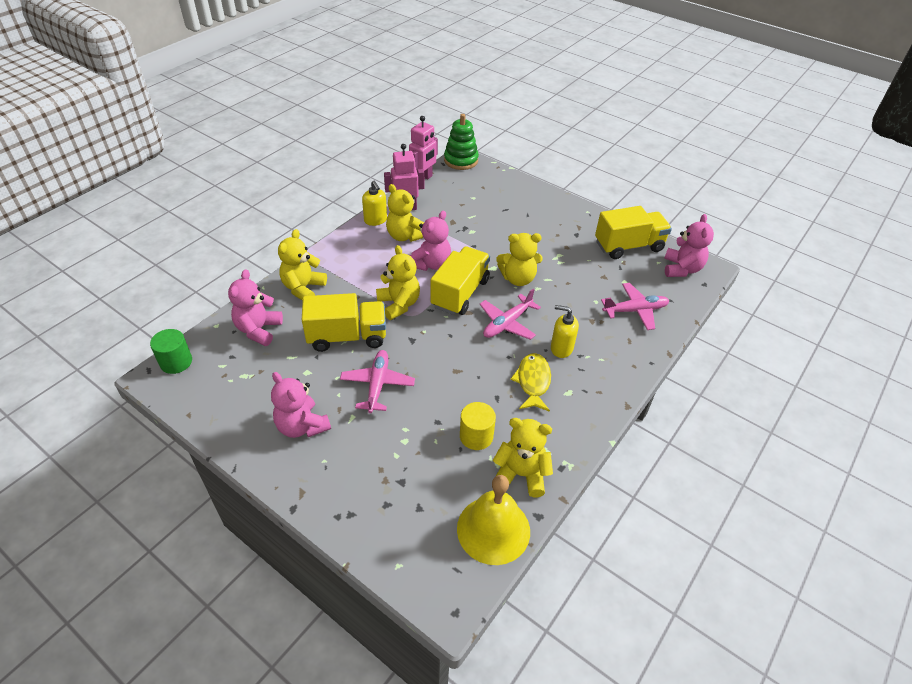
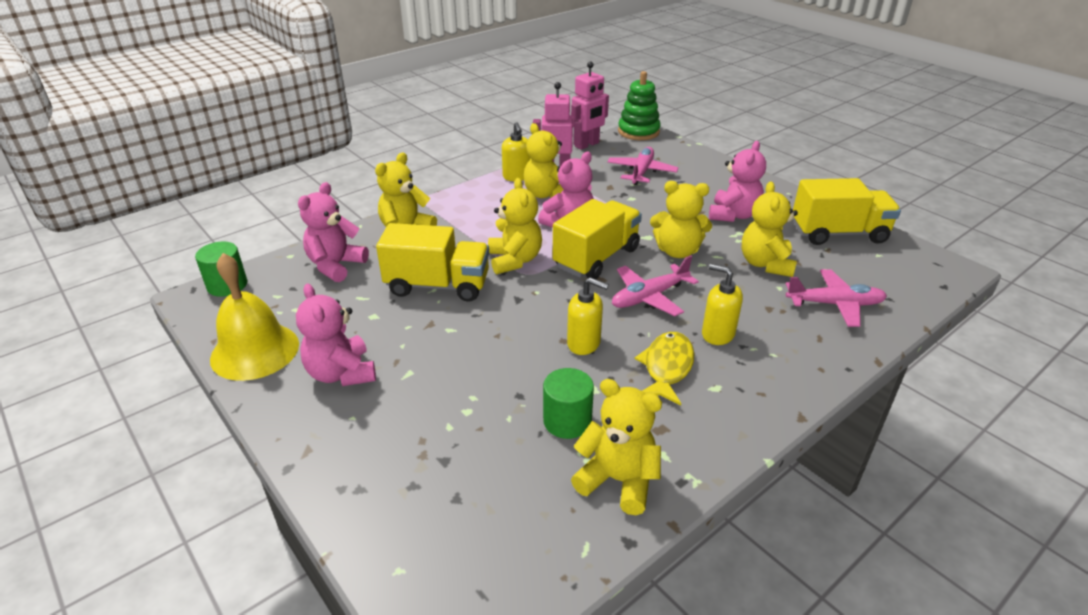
camera: 15 degrees right, 10 degrees down
(377, 384) = (455, 341): pink plane -> pink plane (641, 172)
(471, 371) = (584, 343): none -> yellow soap dispenser
(476, 436) = (567, 421): yellow cylinder -> green cylinder
(493, 529) = (554, 548): yellow bell -> yellow bell (255, 351)
(583, 282) = (765, 264): none -> yellow teddy bear
(681, 269) = (911, 265): pink teddy bear -> pink teddy bear (733, 215)

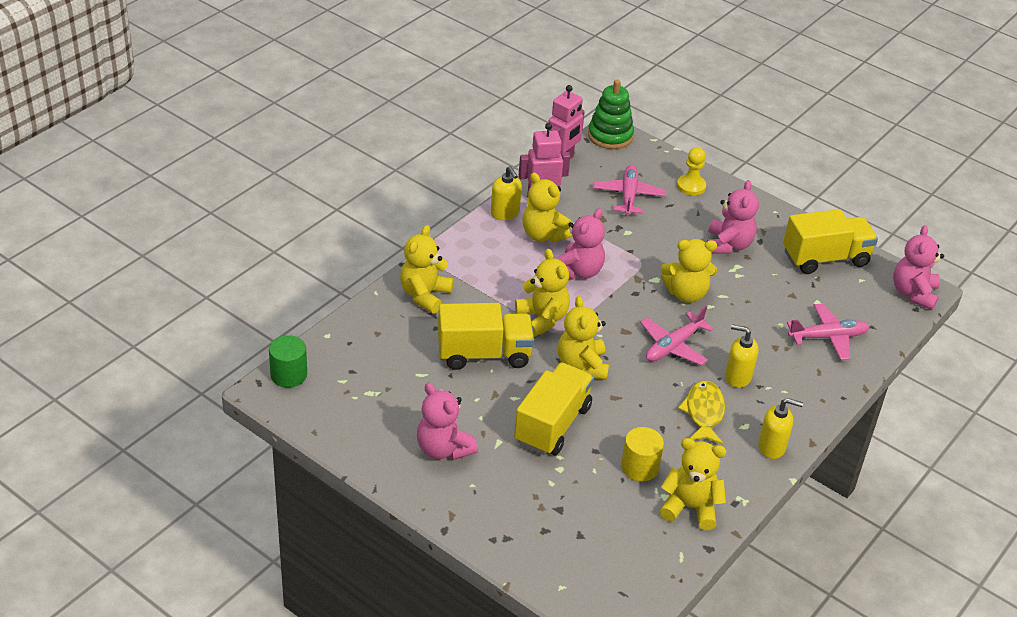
camera: 15 degrees left, 5 degrees up
(255, 351) = (357, 437): yellow bell -> none
(336, 265) = (378, 342): pink teddy bear -> pink teddy bear (913, 293)
(567, 421) = (639, 467): green cylinder -> yellow cylinder
(584, 343) = (631, 398): yellow soap dispenser -> yellow soap dispenser (772, 447)
(596, 258) = (615, 308): yellow truck -> yellow truck (552, 425)
(706, 169) = (691, 186): none -> yellow pawn
(765, 264) = (766, 300): yellow teddy bear -> yellow teddy bear (582, 366)

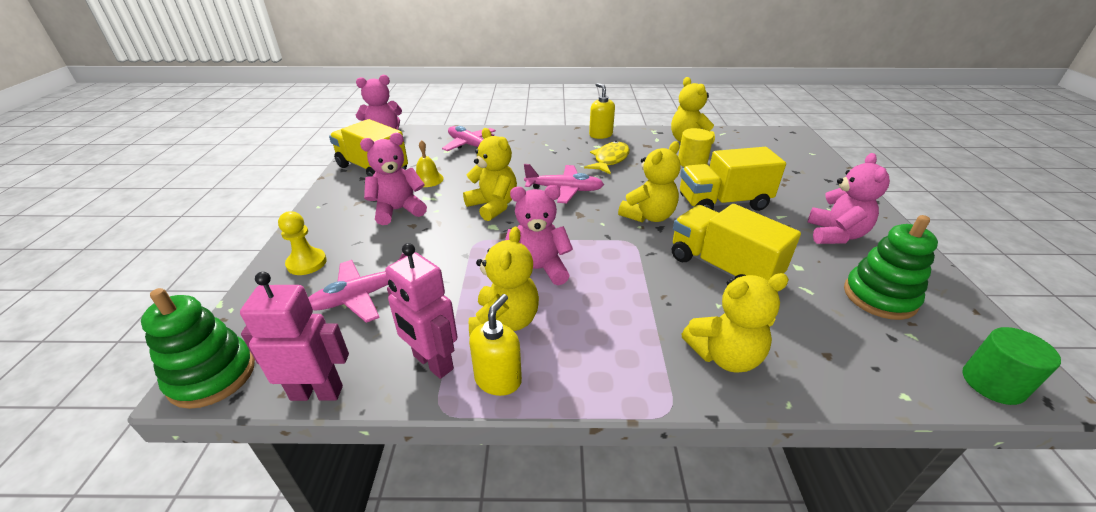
camera: 125 degrees left, 5 degrees down
(376, 400) = (879, 297): none -> green stacking toy
(542, 319) = (630, 259): yellow teddy bear -> none
(704, 413) = (610, 159): yellow fish -> yellow fish turned 150 degrees clockwise
(737, 377) = (558, 160): yellow soap dispenser -> none
(772, 280) = (428, 179): none -> yellow bell

